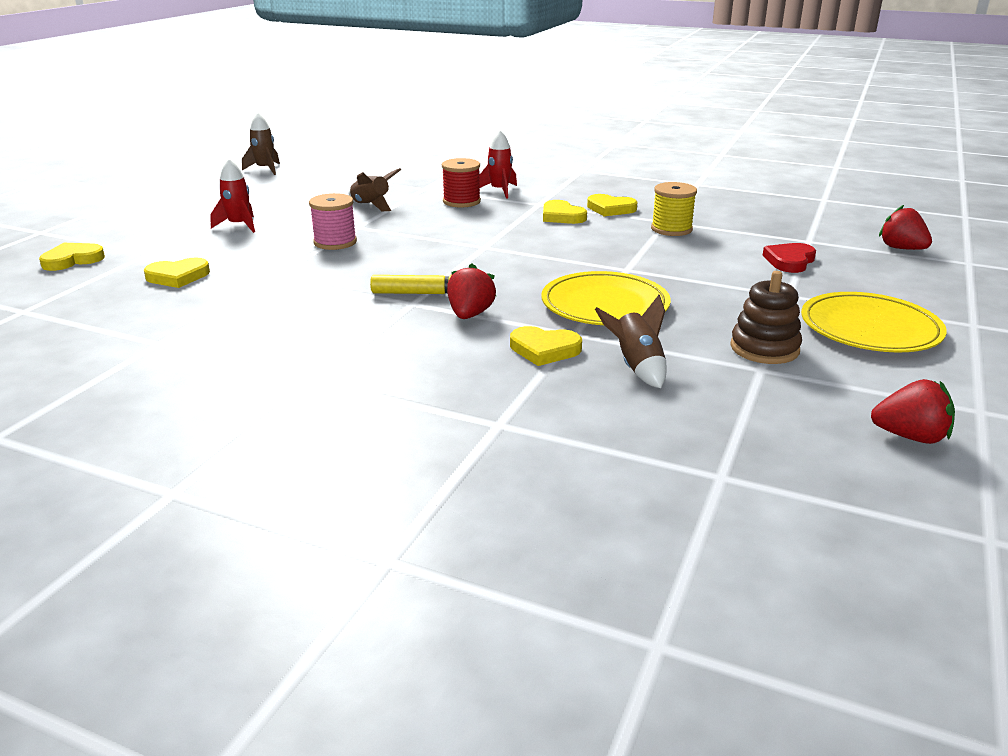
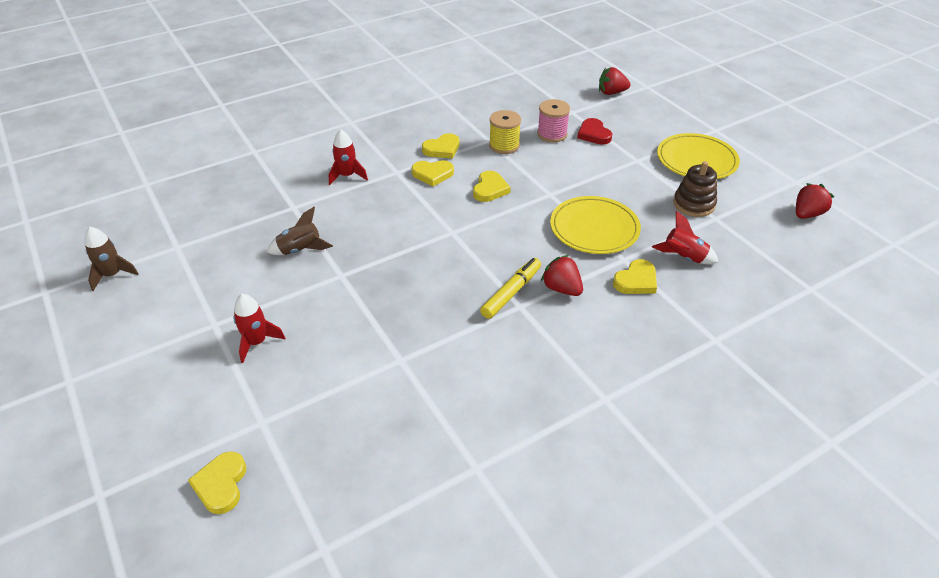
camera: 55 degrees left, 15 degrees up
(178, 276) = (344, 418): yellow heart -> yellow heart (490, 189)
(335, 242) = (363, 300): pink spool -> pink spool (552, 134)
(461, 201) = (348, 203): red spool -> none
(637, 367) = (683, 257): brown rocket -> red rocket

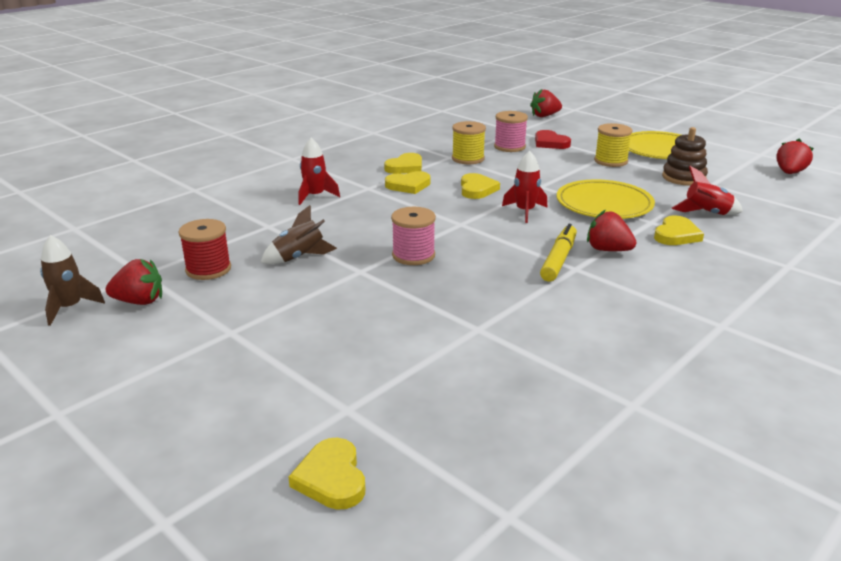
camera: 15 degrees left, 15 degrees down
(163, 278) = (139, 301): none -> red strawberry
(226, 251) = (208, 269): none -> red spool
(257, 342) = (295, 339): red rocket -> red rocket (525, 211)
(392, 264) = (413, 255): none -> pink spool
(637, 169) = (610, 161): none -> yellow spool

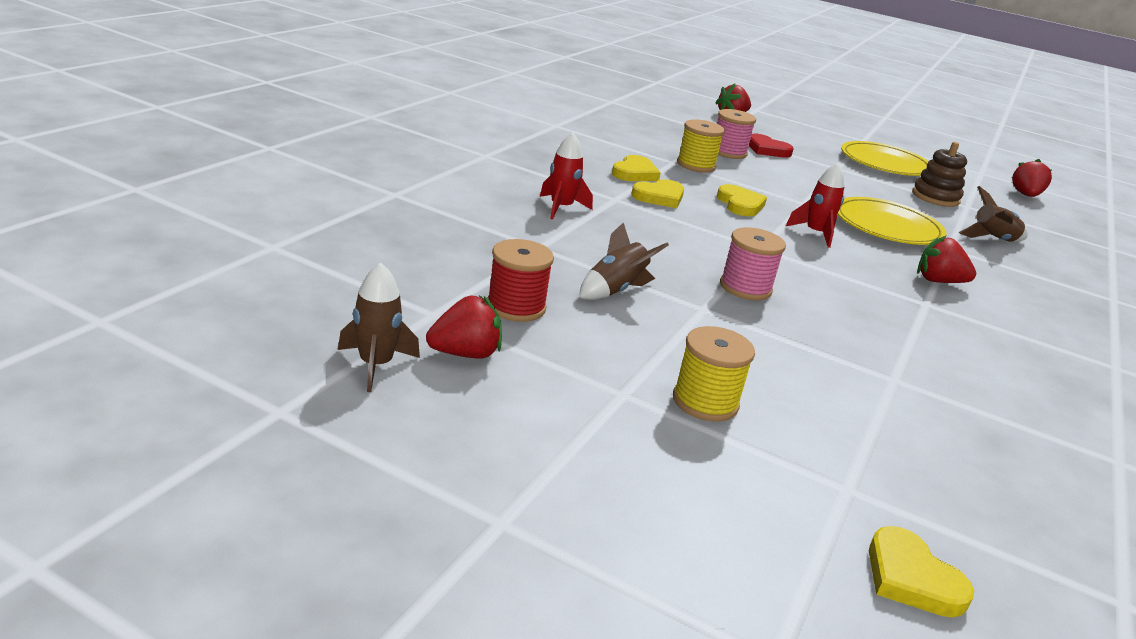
camera: 20 degrees left, 0 degrees up
(559, 259) = (901, 293): yellow marker -> none
(610, 161) = (848, 175): yellow spool -> yellow spool (705, 402)
(676, 235) = (986, 264): yellow heart -> none
(706, 213) = (993, 240): red rocket -> brown rocket

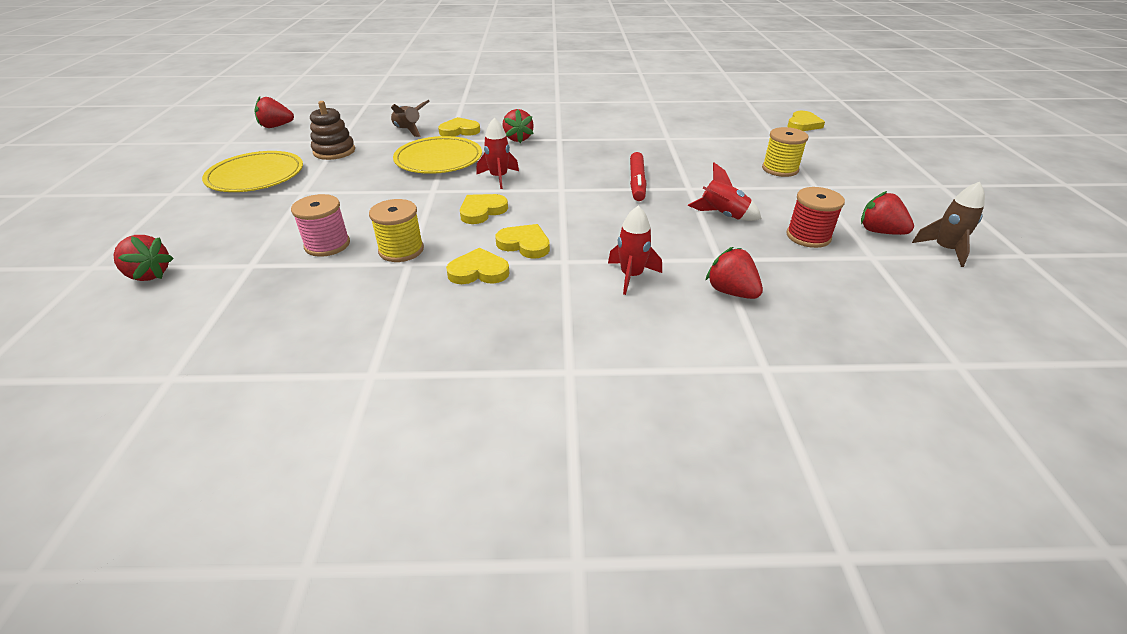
camera: 115 degrees left, 10 degrees up
(486, 227) = (731, 292): none -> red strawberry
(615, 290) = (723, 215): brown rocket -> red rocket
(745, 288) = (637, 182): pink spool -> red marker
(767, 150) = (286, 229): red heart -> none
(983, 262) = (459, 131): none -> yellow heart

